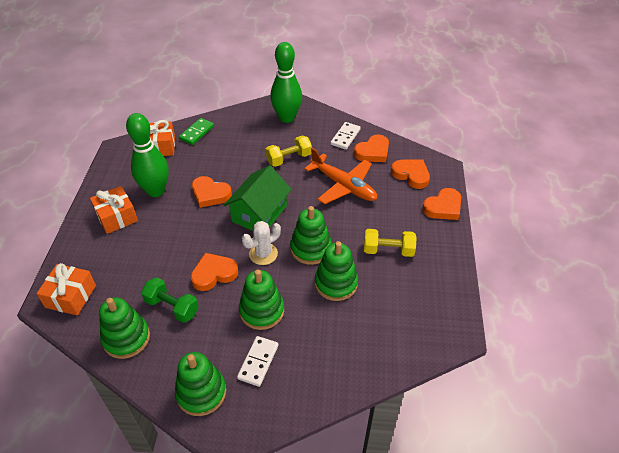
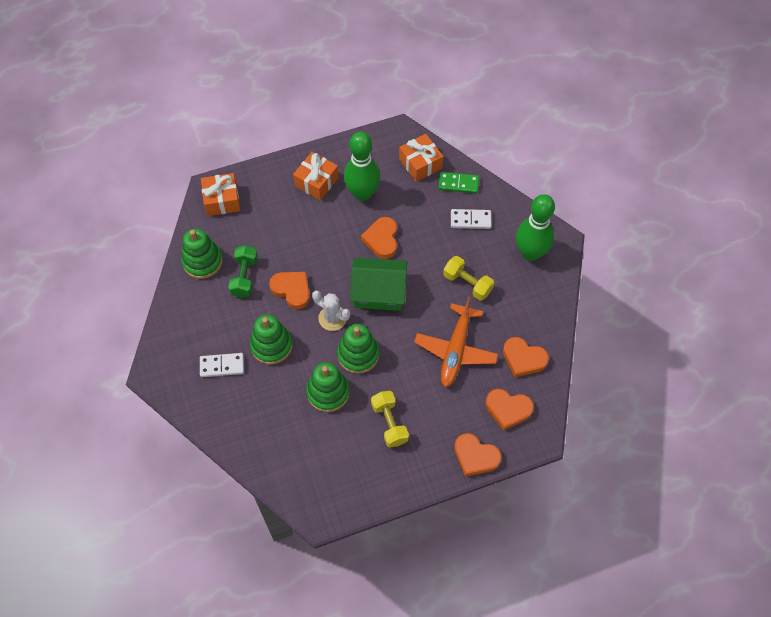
camera: 65 degrees right, 15 degrees up
(201, 392) = (179, 338): green stacking toy -> none
(345, 137) = (532, 322): white domino -> white domino (470, 220)
(411, 175) = (508, 409): orange heart -> orange heart turned 90 degrees clockwise

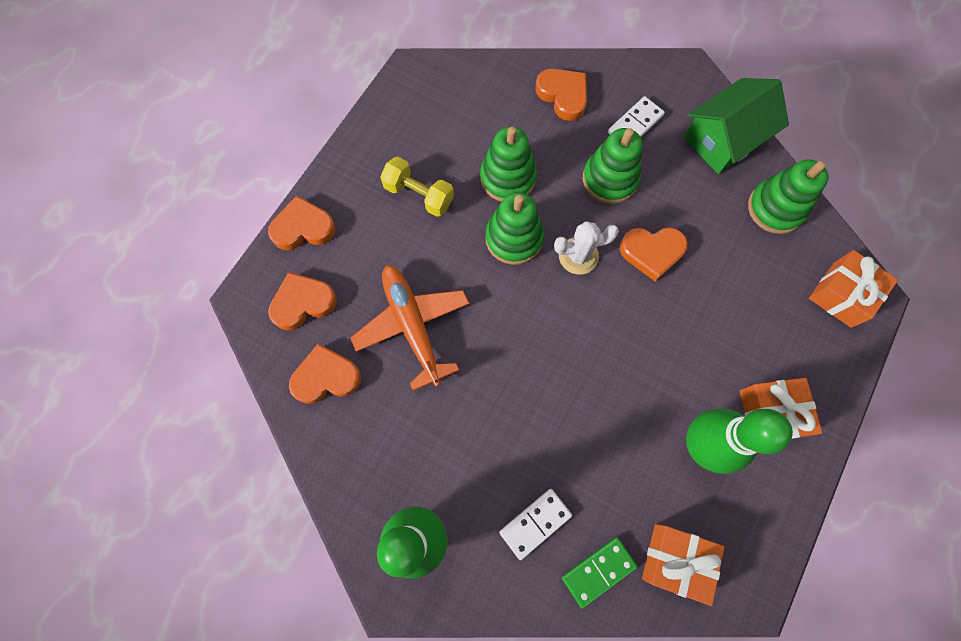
camera: 140 degrees right, 10 degrees up
(244, 277) = (715, 227): green dumbbell -> none
(379, 292) = (557, 327): green house -> green house (724, 140)
(382, 239) = (617, 398): orange heart -> orange heart (563, 95)
(467, 283) = (465, 423): yellow dumbbell -> none

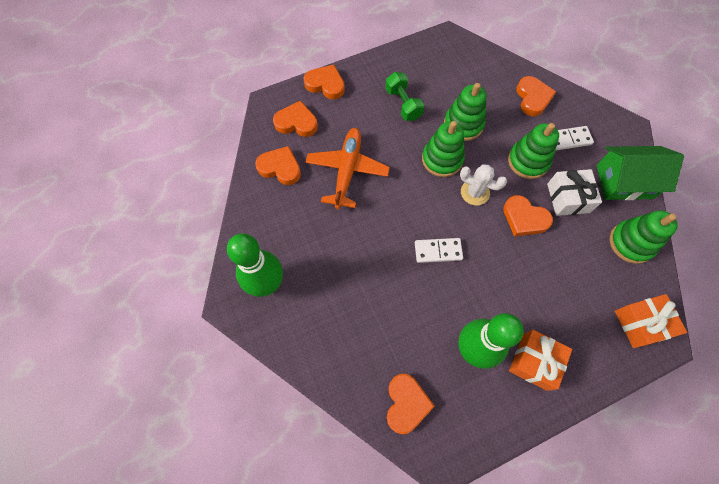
camera: 35 degrees right, 5 degrees down
(419, 195) = (403, 104): yellow dumbbell -> green dumbbell
(535, 523) = (337, 322): white domino -> white domino (438, 251)
(598, 571) = (354, 375): green domino -> none
(675, 561) = (406, 403): orange gift -> orange heart
(680, 197) = (568, 198): none -> white gift

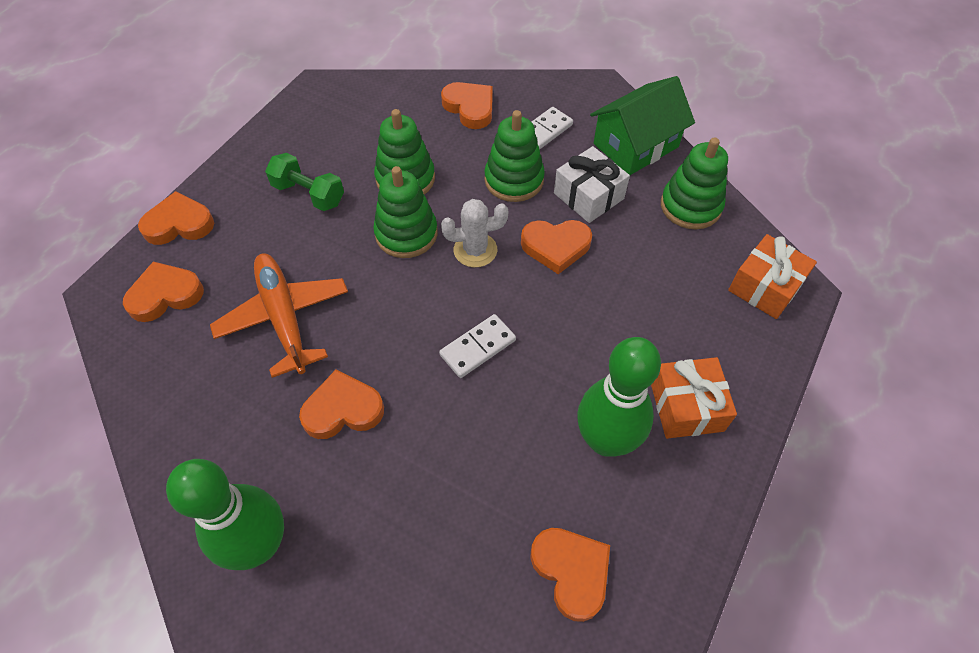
camera: 35 degrees left, 10 degrees down
(280, 168) = (178, 369): orange heart -> orange heart (343, 409)

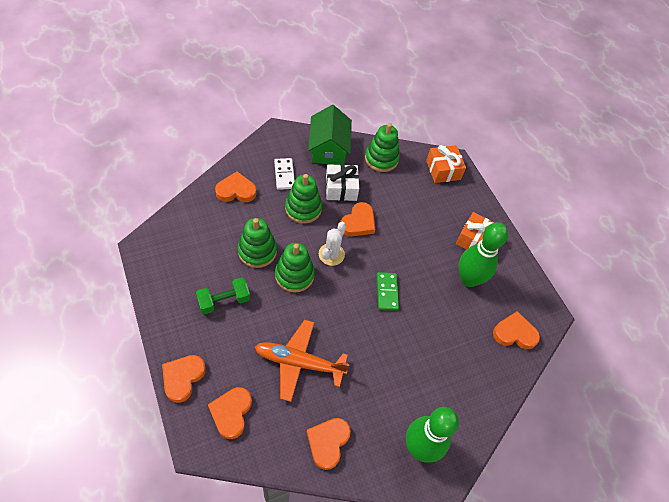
camera: 60 degrees left, 0 degrees up
(343, 409) = (375, 369): orange heart -> orange heart (328, 442)
(478, 348) = (387, 292): white domino -> green domino

